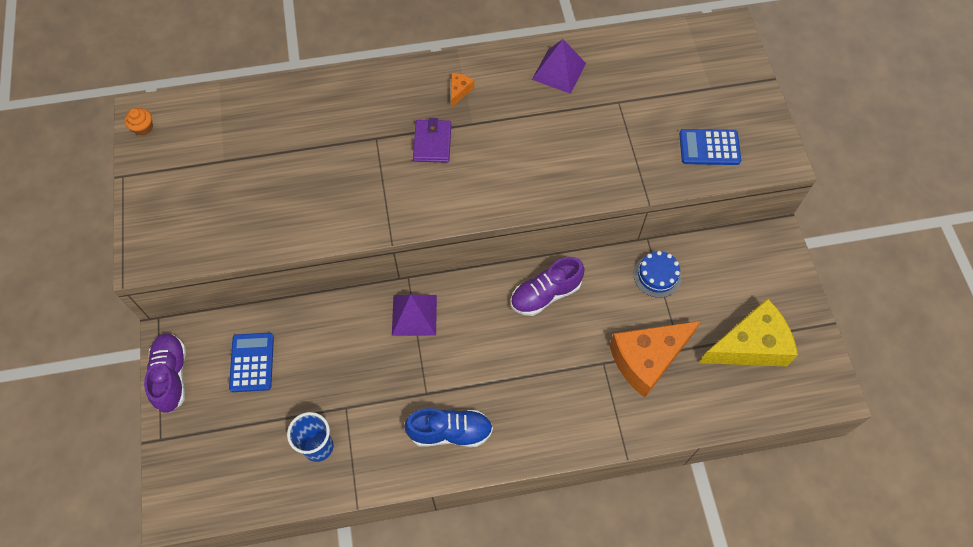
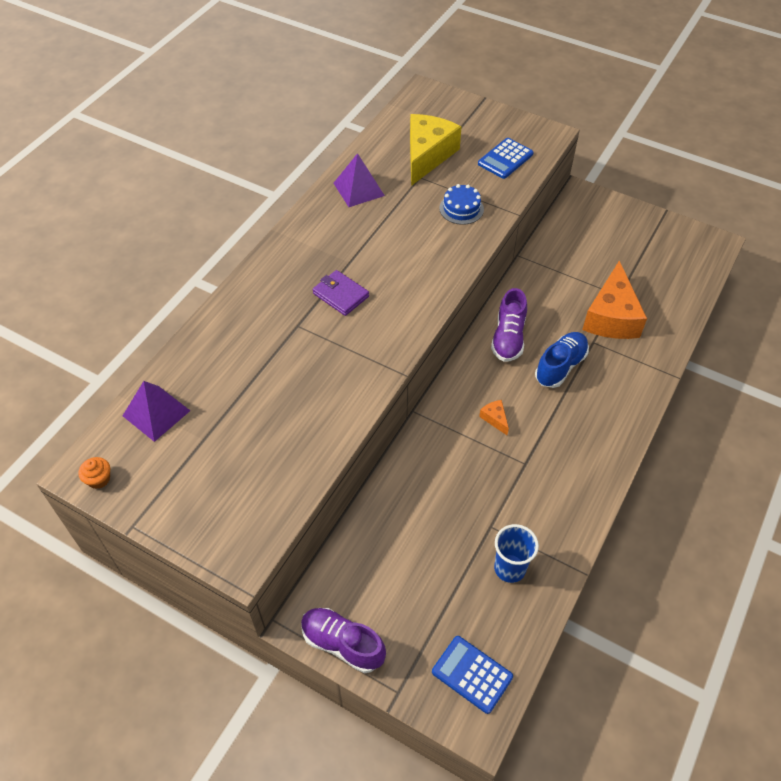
camera: 50 degrees left, 10 degrees down
(252, 362) = (388, 570): blue calculator -> blue calculator (472, 674)
(414, 315) = (450, 428): purple pyramid -> purple pyramid (156, 413)
(450, 432) = (572, 469): blue shoe -> blue shoe (560, 366)
(459, 91) = (312, 251): orange cheese -> orange cheese (495, 419)
(657, 275) = (551, 269): blue cake -> blue cake (461, 209)
(750, 345) = (647, 259): yellow cheese -> yellow cheese (427, 155)

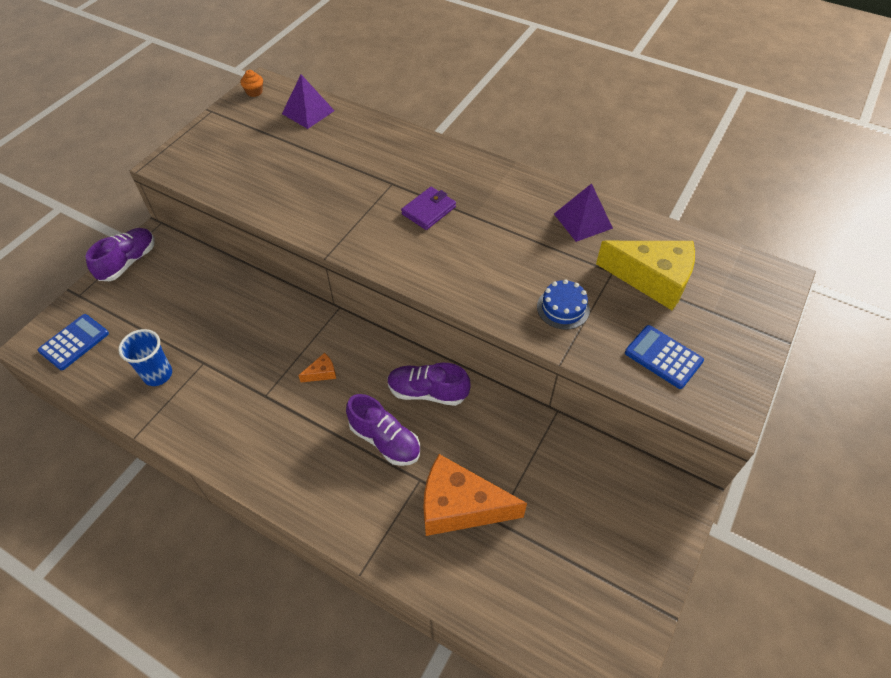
camera: 90 degrees right, 0 degrees up
(560, 366) = (385, 440): blue shoe -> purple shoe

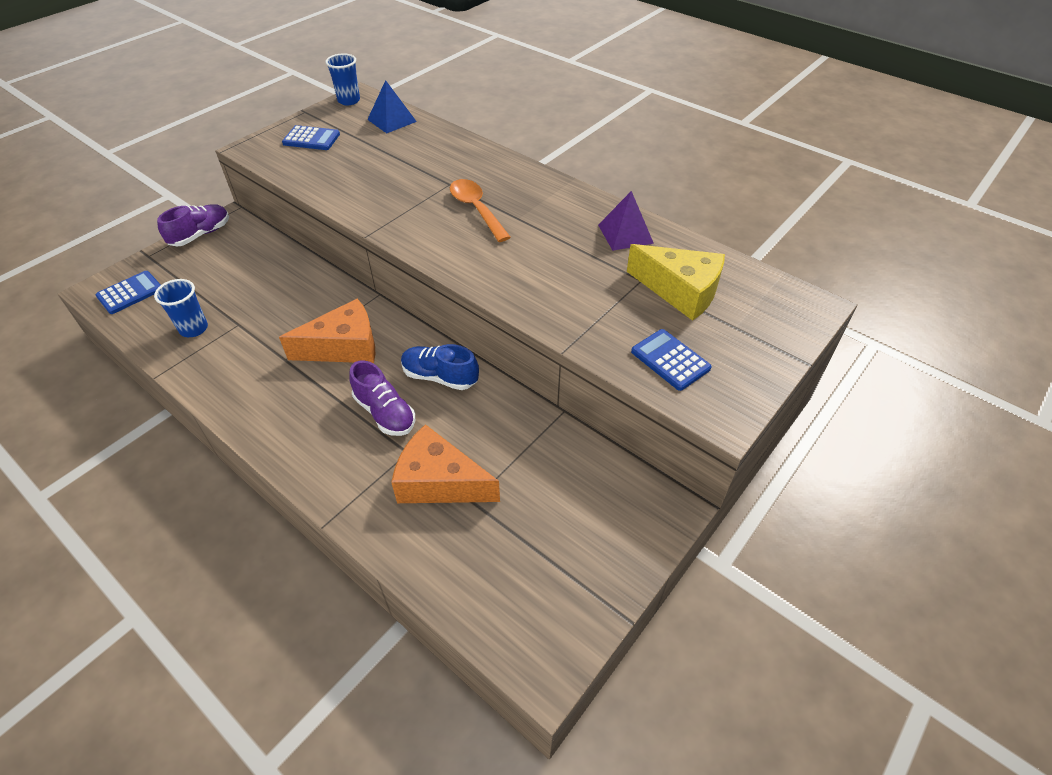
camera: 10 degrees right, 5 degrees down
(230, 145) = (311, 139): none -> blue calculator
(254, 92) = (349, 100): orange cupcake -> blue cup
(308, 112) = (392, 120): purple pyramid -> blue pyramid
(322, 373) = (344, 347): orange cheese -> orange cheese, size x2.46
(427, 392) = (440, 377): purple shoe -> blue shoe
(428, 210) = (476, 209): purple wallet -> orange spoon
(563, 308) = (580, 305): blue cake -> none

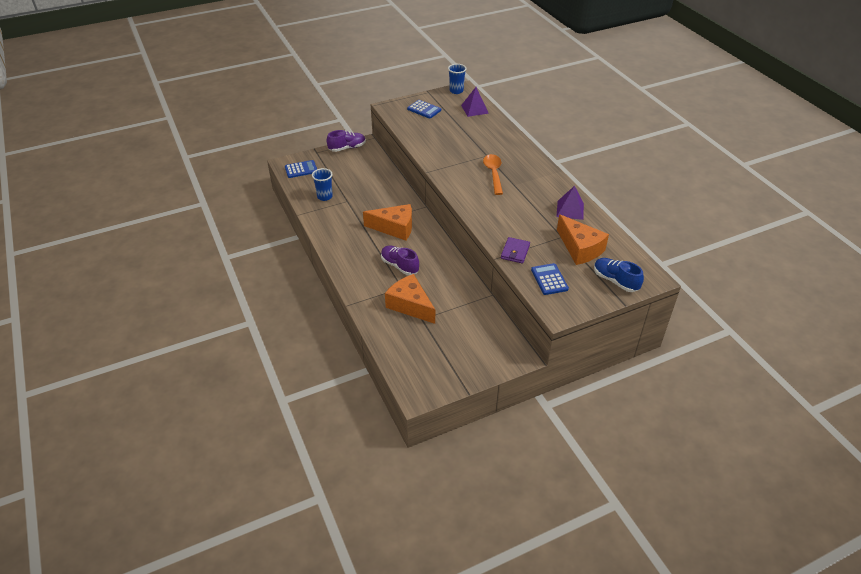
camera: 25 degrees right, 5 degrees down
(385, 413) = (399, 266): purple shoe -> purple shoe turned 150 degrees clockwise
(392, 120) = (474, 109): blue pyramid -> purple pyramid
(440, 377) = (436, 258): blue shoe -> blue shoe (615, 281)
(587, 329) = (515, 252): none -> purple wallet
(680, 291) = (580, 248): yellow cheese -> orange cheese

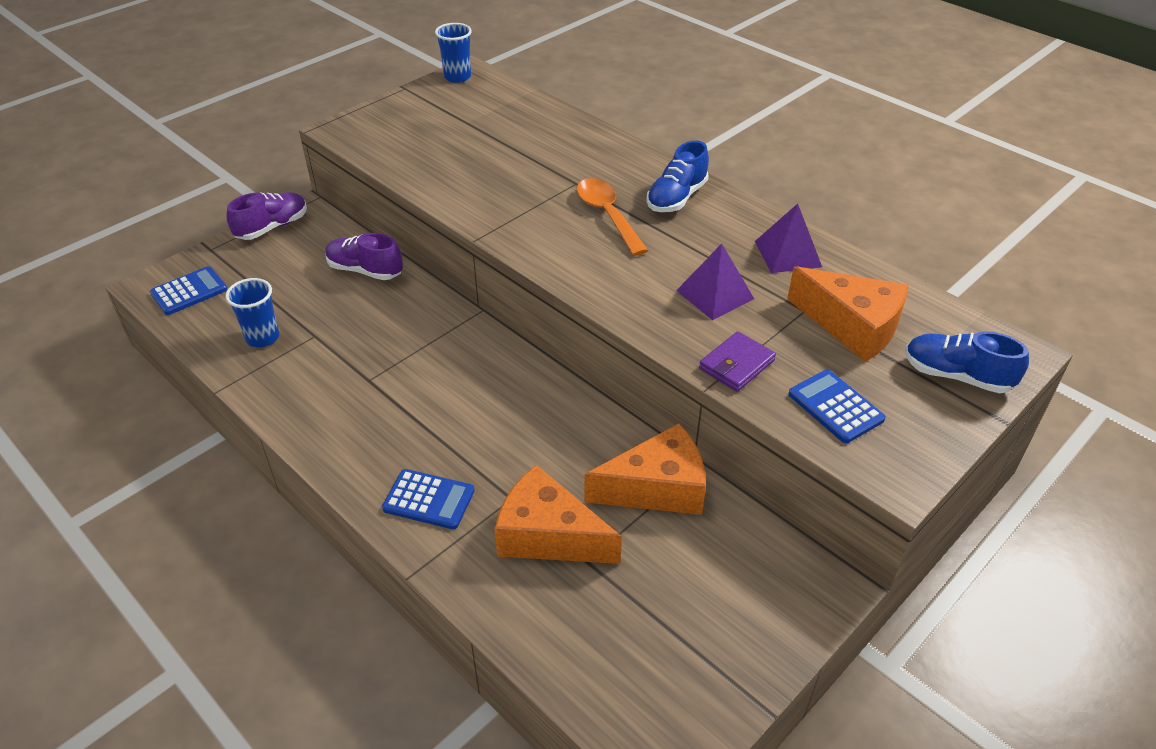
camera: 20 degrees left, 0 degrees up
(394, 228) = (439, 370): orange cheese -> orange cheese (657, 488)
(399, 266) = (485, 450): purple shoe -> purple shoe (365, 270)
(424, 109) = (412, 121): blue calculator -> blue calculator (429, 500)
(474, 109) = (508, 103): purple pyramid -> purple pyramid (715, 294)
(515, 252) = (736, 365): purple wallet -> purple wallet turned 45 degrees clockwise
(531, 172) = (676, 198): none -> blue shoe

